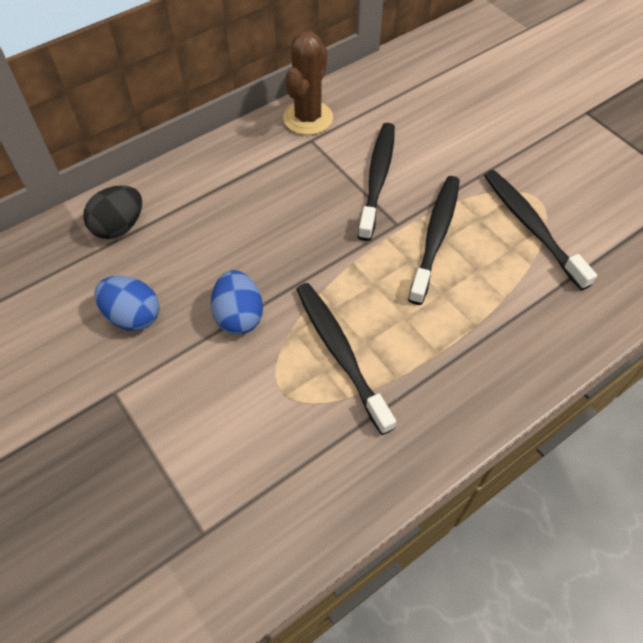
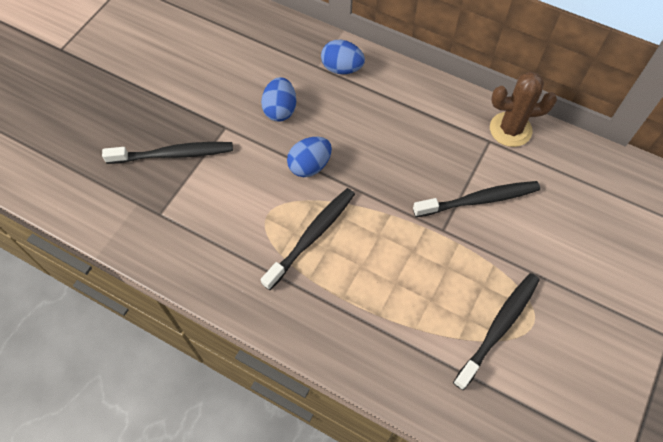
camera: 65 degrees right, 5 degrees up
(119, 227) = (342, 68): black egg -> blue egg
(435, 236) = (446, 260): black toothbrush -> black toothbrush (173, 154)

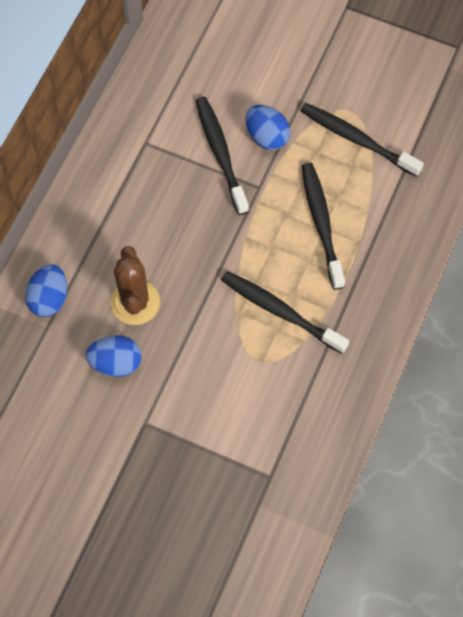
camera: 95 degrees left, 5 degrees up
(173, 154) = (188, 476): black toothbrush -> black toothbrush (321, 223)
(310, 166) = (192, 322): blue egg -> blue egg (266, 137)
(510, 129) = (129, 122): brown cactus -> brown cactus (135, 302)

